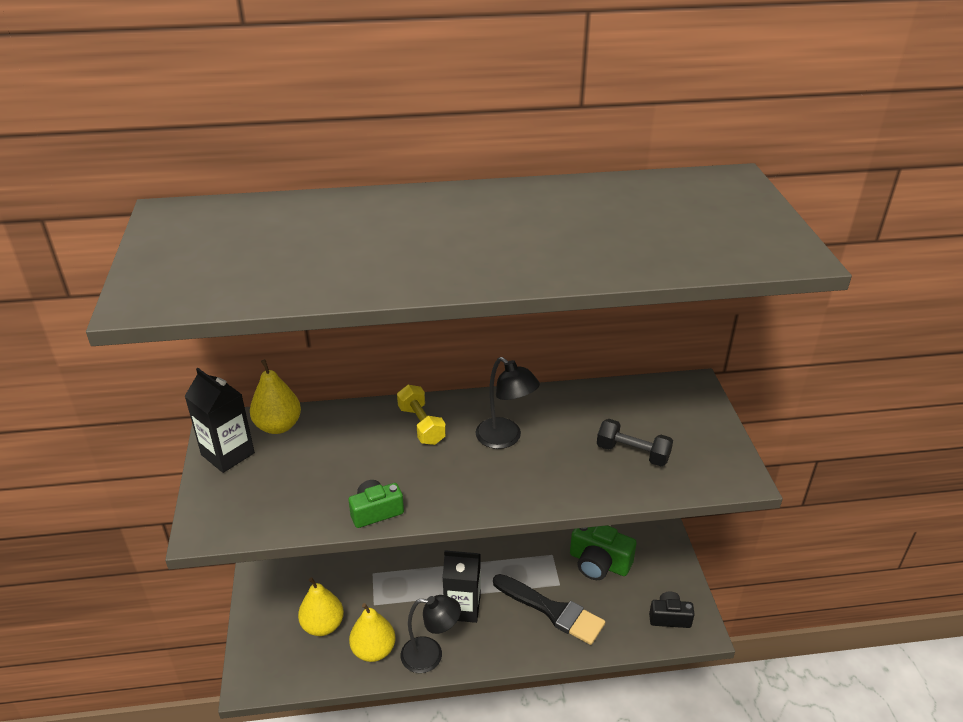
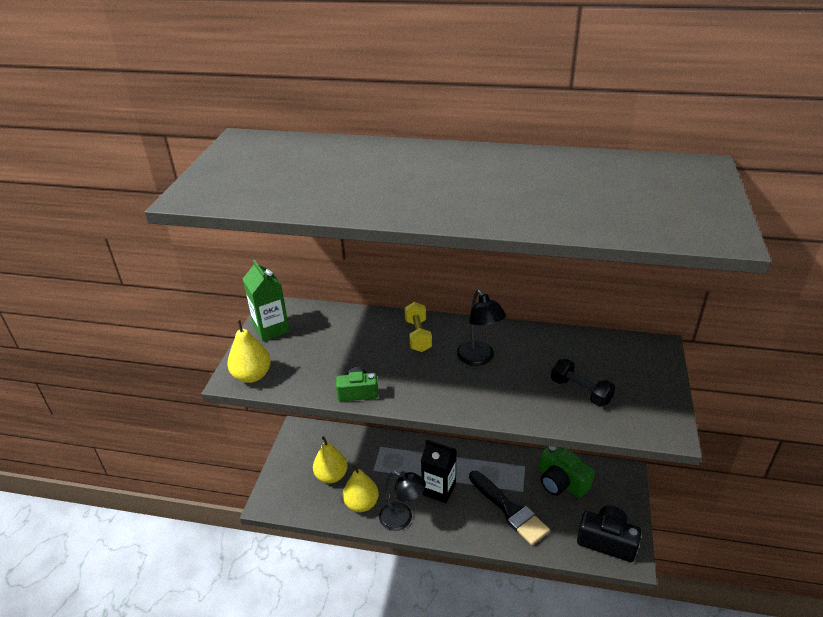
camera: 20 degrees right, 0 degrees up
(228, 454) = (271, 329): black carton -> green carton
(278, 426) = (314, 316): yellow pear -> yellow pear (252, 375)
(669, 617) = (607, 541): black camera -> black camera, size x1.60

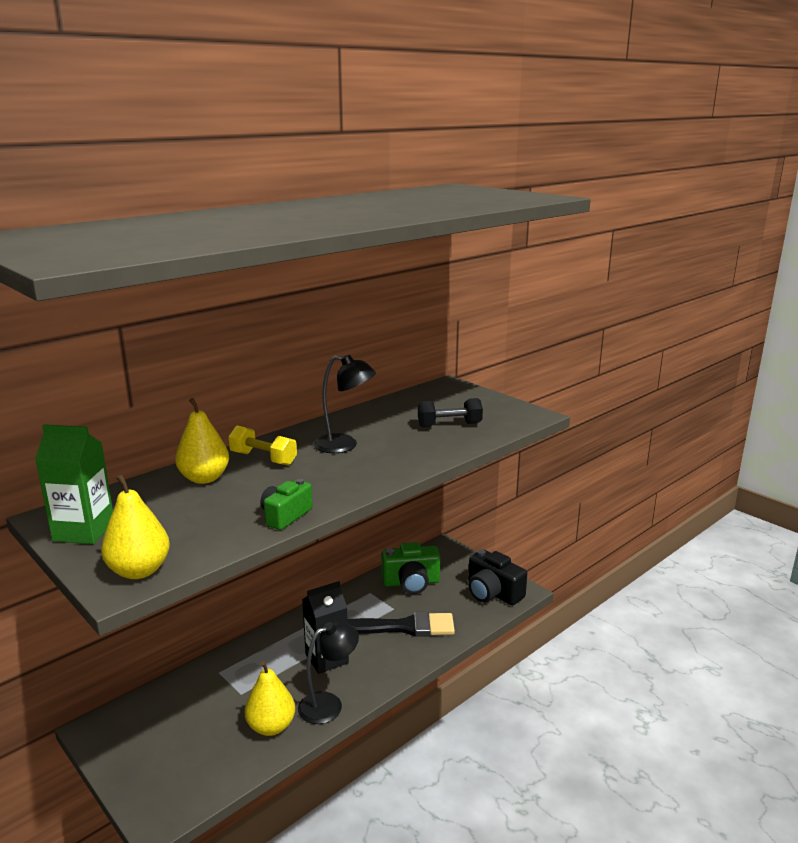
camera: 55 degrees left, 15 degrees down
(331, 476) = (202, 733): yellow pear -> yellow pear (204, 478)
(607, 541) = (492, 593): black camera -> black camera turned 105 degrees counterclockwise

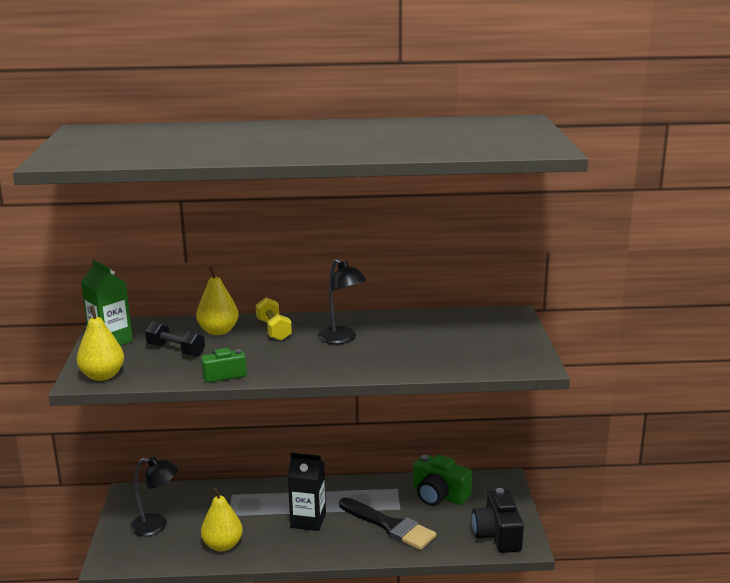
camera: 40 degrees right, 0 degrees up
(329, 704) = (273, 551): black lamp -> black lamp (156, 526)
(449, 425) = (448, 350): black dumbbell -> black dumbbell (176, 350)

